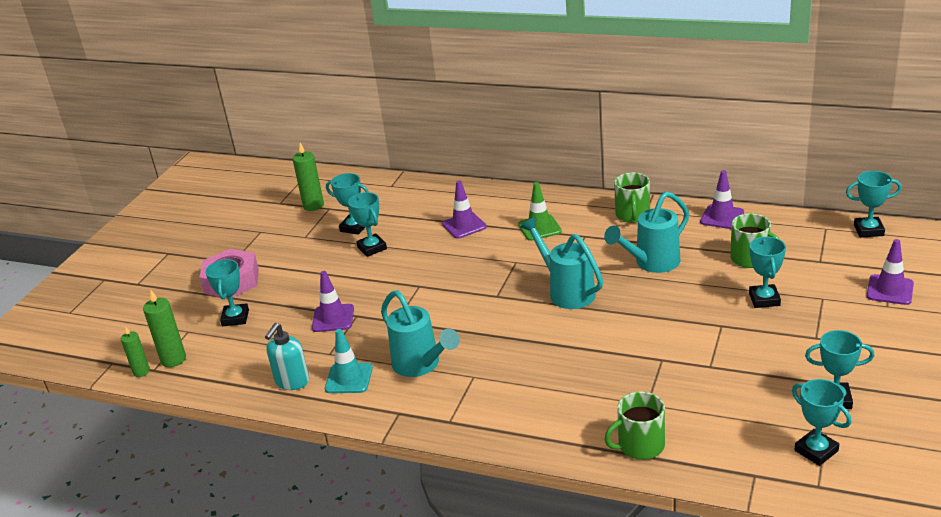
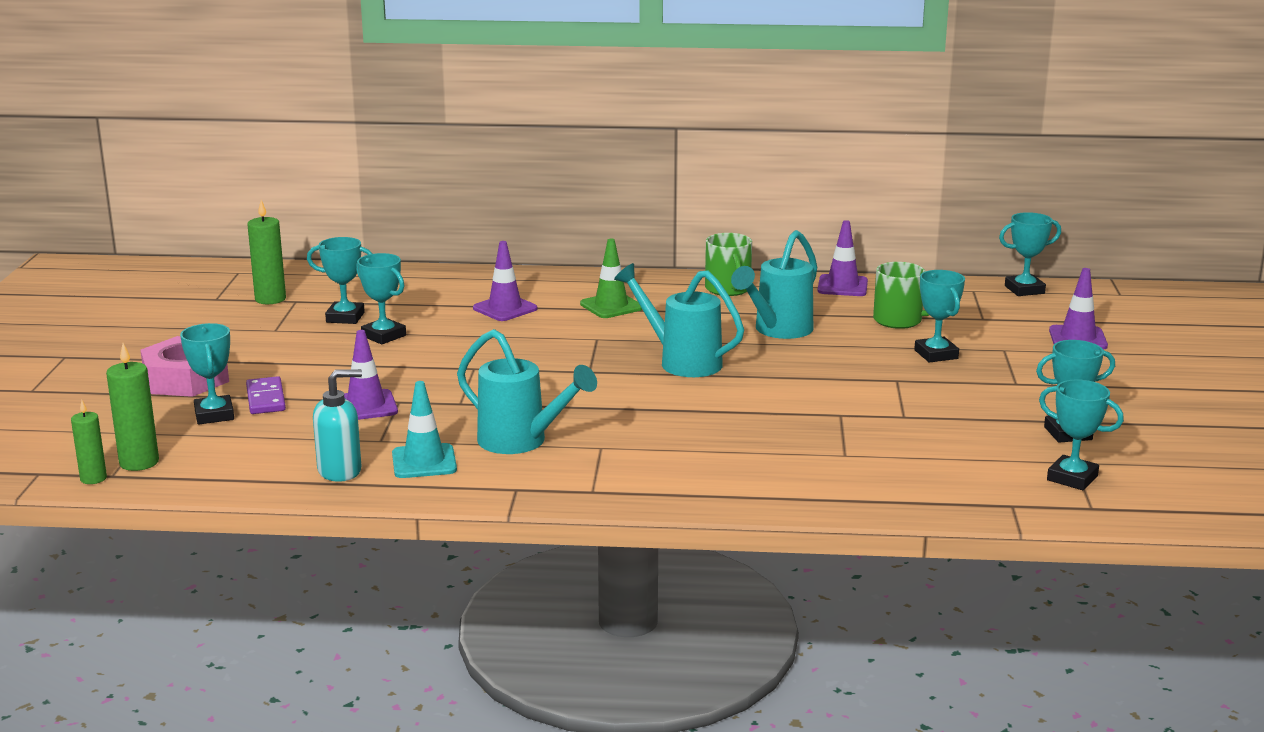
camera: 20 degrees left, 10 degrees down
(273, 305) = (266, 399): none -> purple domino
(292, 381) = (340, 471): turquoise soap dispenser -> turquoise soap dispenser turned 120 degrees counterclockwise
(640, 445) = (858, 492): green mug -> none

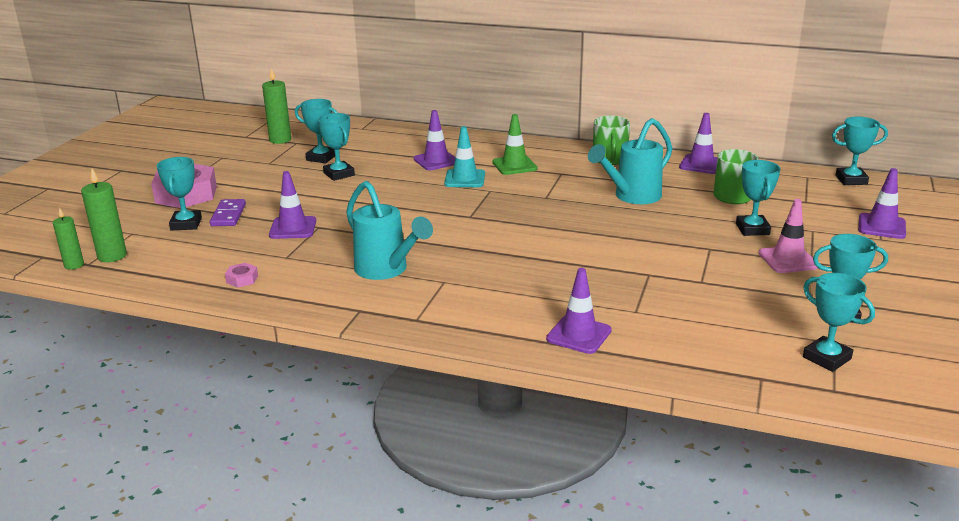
camera: 15 degrees right, 5 degrees up
(340, 471) = (242, 279): turquoise soap dispenser -> pink nut
(424, 462) = (306, 278): turquoise traffic cone -> turquoise traffic cone (465, 179)
(681, 361) = (544, 215): turquoise watering can -> none
(793, 486) = (579, 335): none -> purple traffic cone
(990, 383) = (788, 260): none -> pink traffic cone

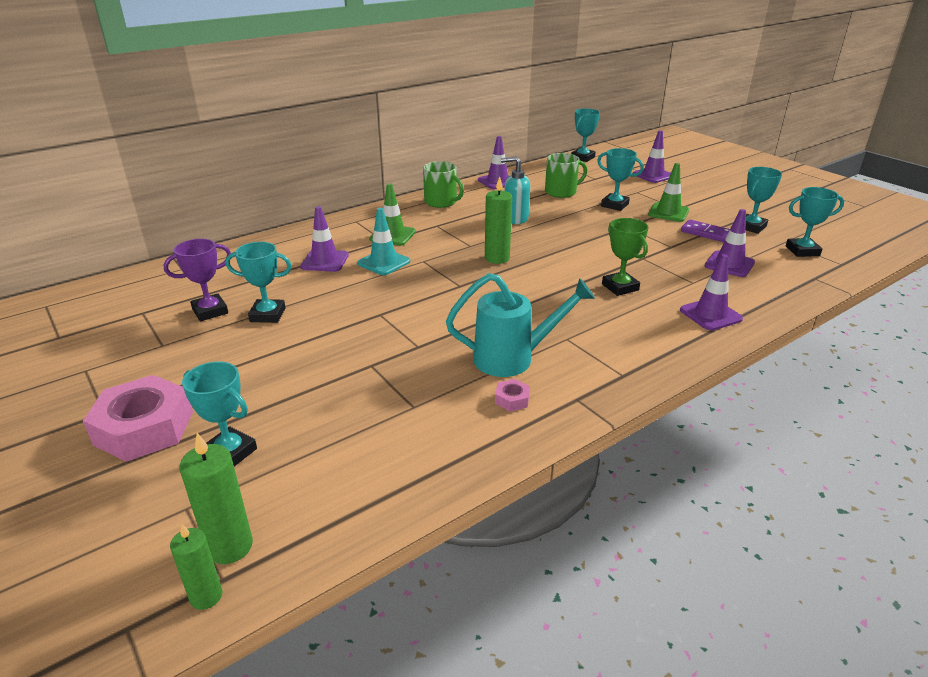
camera: 55 degrees left, 5 degrees up
(228, 215) = (255, 413): purple domino -> purple domino (706, 233)
(242, 279) = (430, 452): pink nut -> pink nut (512, 399)
(280, 140) = (115, 319): green candle -> green candle (497, 258)
(293, 228) = (352, 381): purple traffic cone -> purple traffic cone (729, 264)
(321, 158) = (210, 311): turquoise trophy -> purple trophy
(568, 279) = (620, 287): none -> green trophy
(631, 197) = (515, 219): turquoise watering can -> turquoise soap dispenser
(788, 260) = (668, 212): pink traffic cone -> green traffic cone

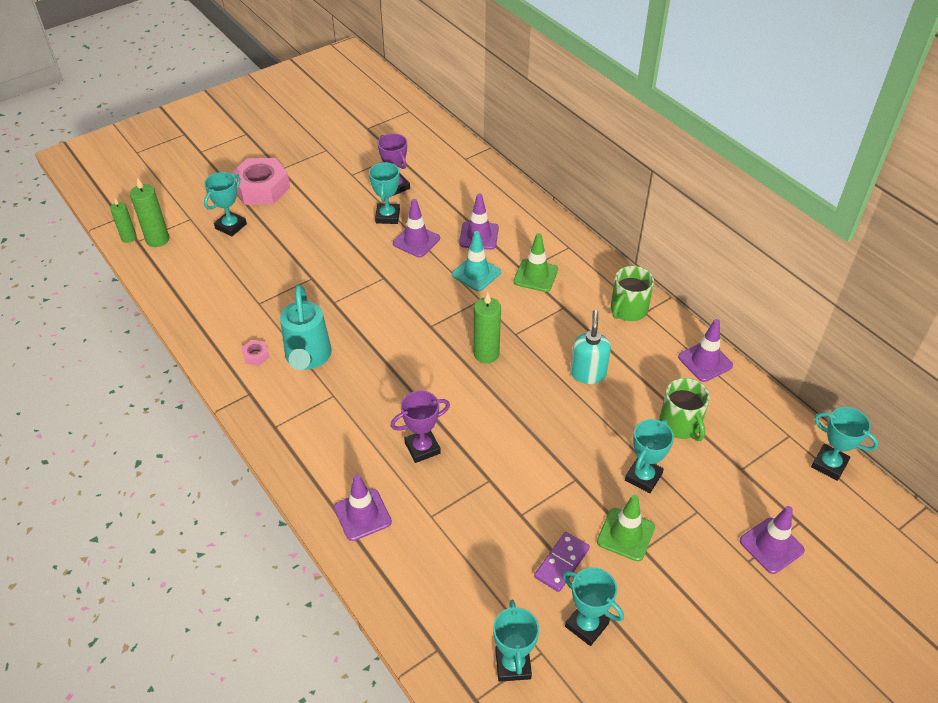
camera: 90 degrees right, 15 degrees up
(620, 287) = (422, 448): green trophy -> purple trophy
(729, 264) = (473, 564): purple traffic cone -> purple traffic cone (416, 241)

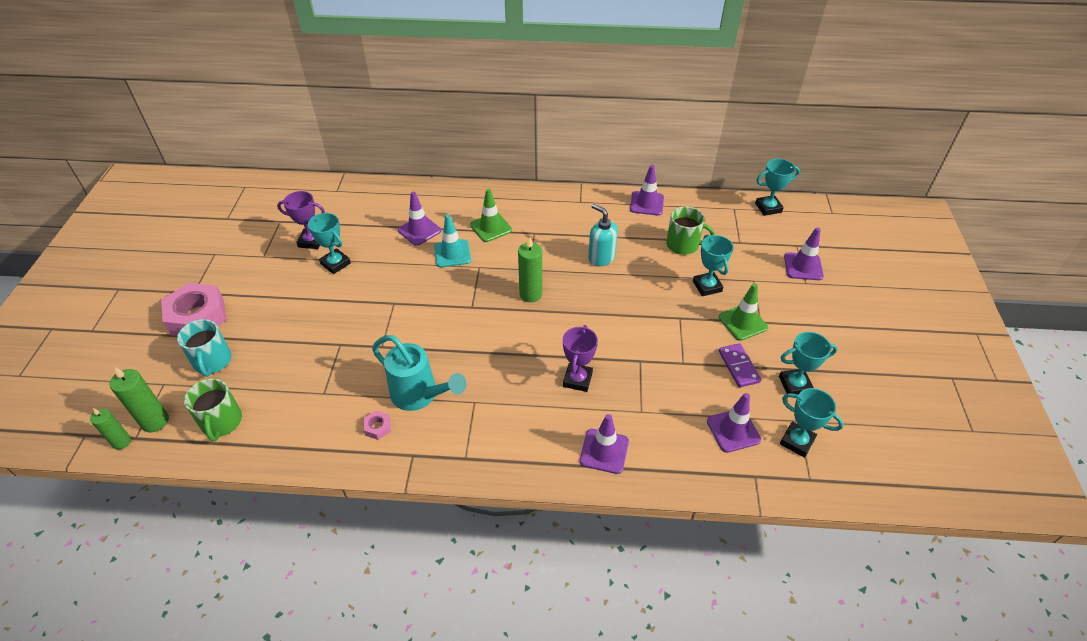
camera: 50 degrees left, 0 degrees up
(231, 226) = (212, 361): turquoise trophy -> turquoise mug
(416, 241) = (381, 264): purple traffic cone -> purple traffic cone (733, 430)
(628, 309) = (570, 207): green mug -> green mug (221, 422)

